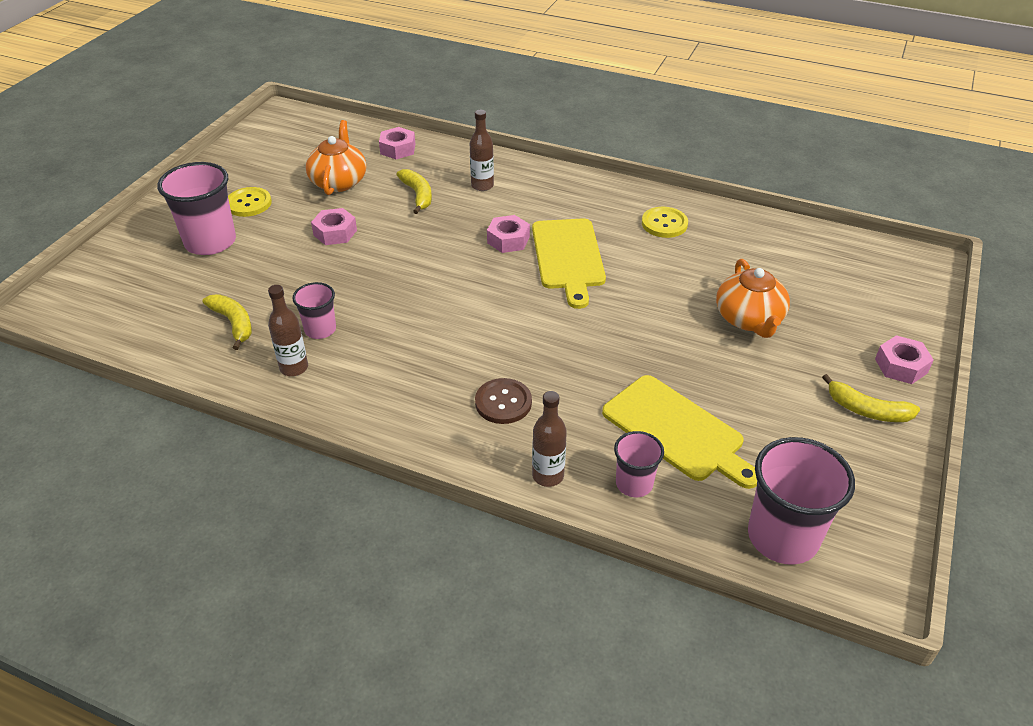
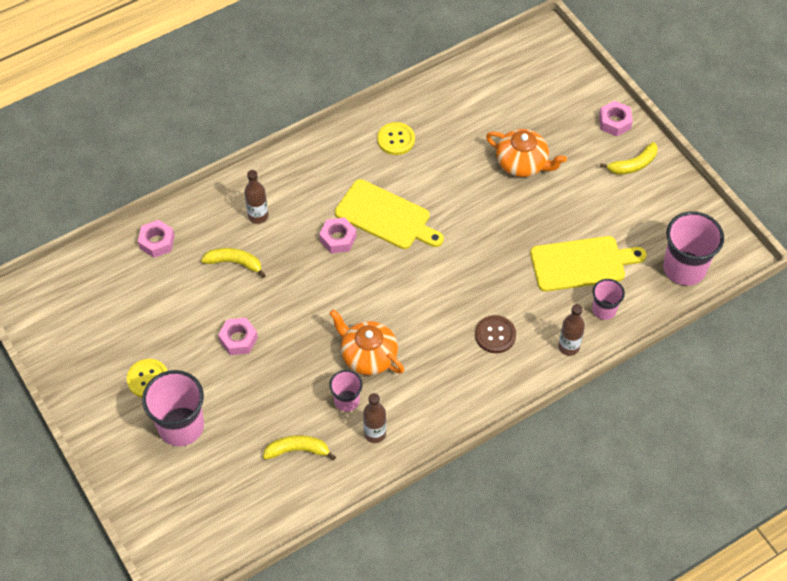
camera: 55 degrees left, 15 degrees up
(339, 182) = (170, 304): orange teapot -> orange teapot (368, 355)

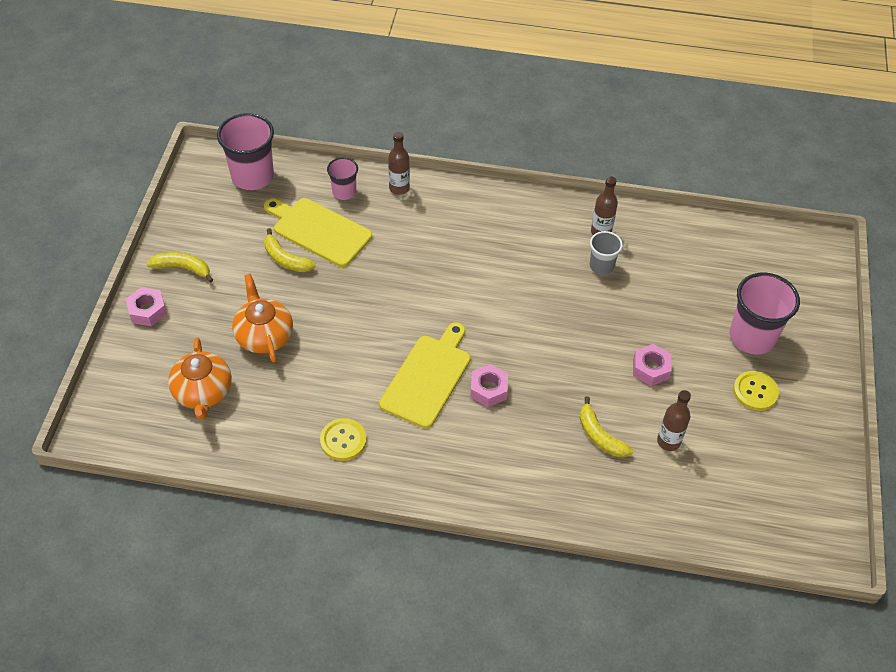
camera: 140 degrees left, 5 degrees down
(157, 242) = (658, 510): pink nut -> none
(258, 216) = (540, 464): brown bottle -> brown bottle (668, 441)
(297, 450) = (670, 260): yellow banana -> yellow banana (286, 259)
(346, 400) = (601, 266): pink cup -> grey cup
(368, 355) = (554, 284): orange teapot -> orange teapot (203, 392)
(386, 216) = (428, 377): yellow cutting board -> yellow cutting board turned 45 degrees clockwise
(495, 335) = (442, 231): brown button -> none

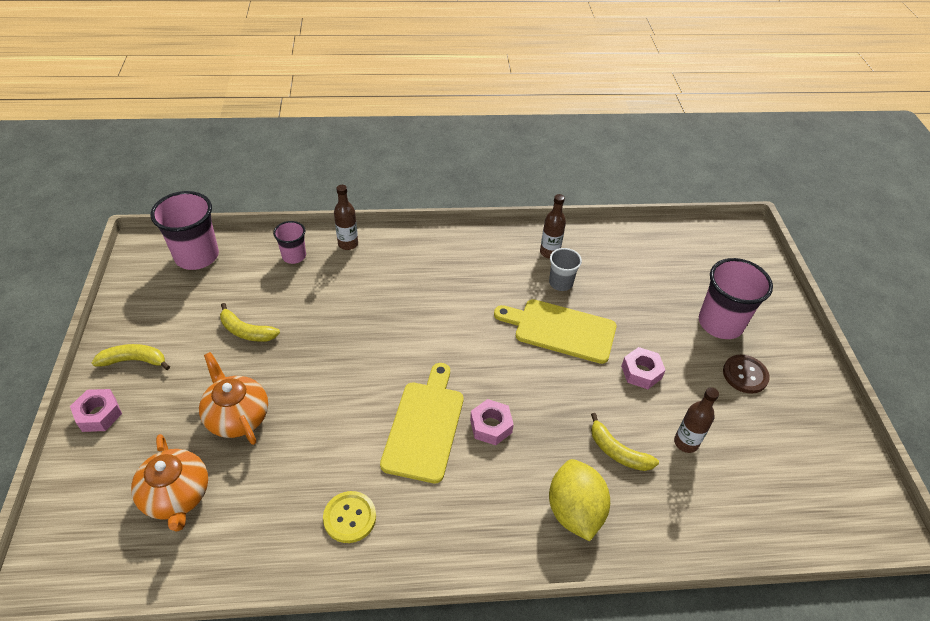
camera: 15 degrees left, 5 degrees down
(319, 231) = (276, 297): yellow cutting board -> yellow cutting board (560, 330)
(541, 477) = (574, 511): none -> yellow lemon
(755, 392) = (745, 375): yellow button -> brown button

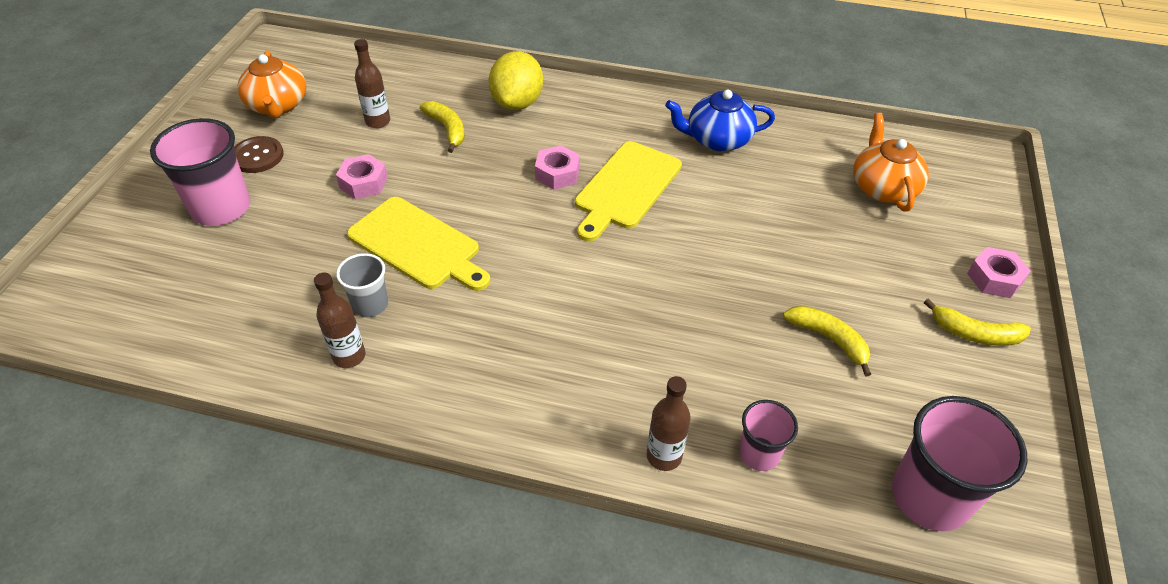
camera: 160 degrees left, 0 degrees up
(237, 416) = (830, 241): orange teapot -> orange teapot (278, 105)
(349, 517) = (717, 139): yellow button -> blue teapot

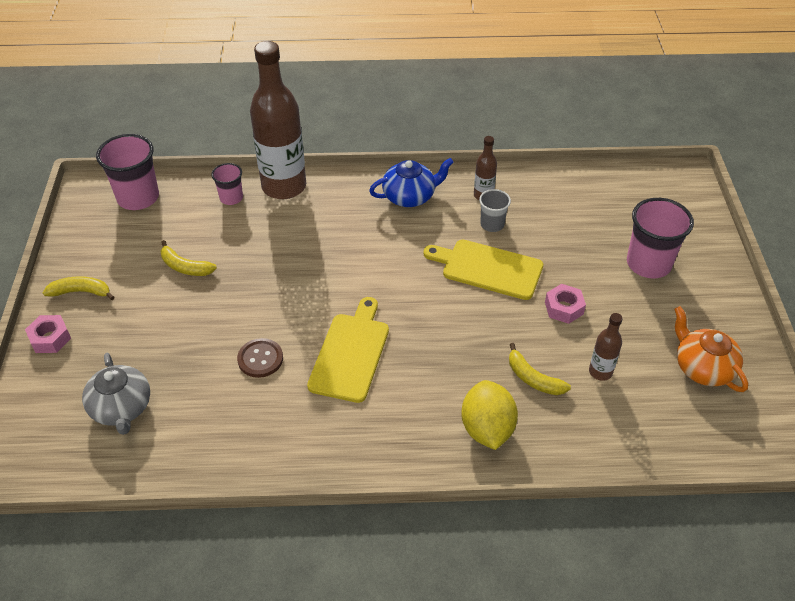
camera: 165 degrees right, 0 degrees up
(257, 156) = (667, 312): brown button -> brown button (260, 359)
(557, 173) = (413, 354): pink nut -> none
(664, 456) = (284, 186): brown bottle -> brown bottle, size x2.26
(717, 139) = (278, 430): blue teapot -> blue teapot (410, 196)
(883, 188) = (121, 408): orange teapot -> grey teapot

